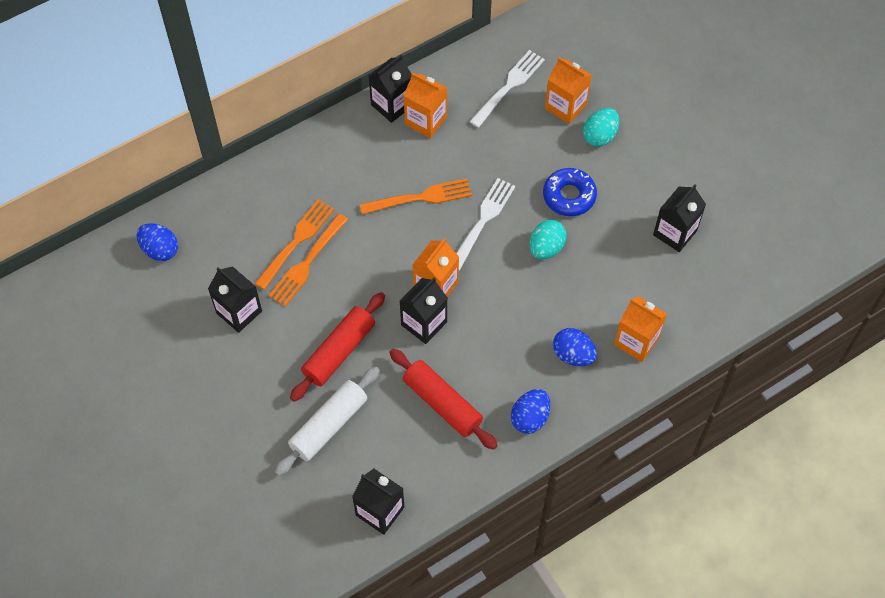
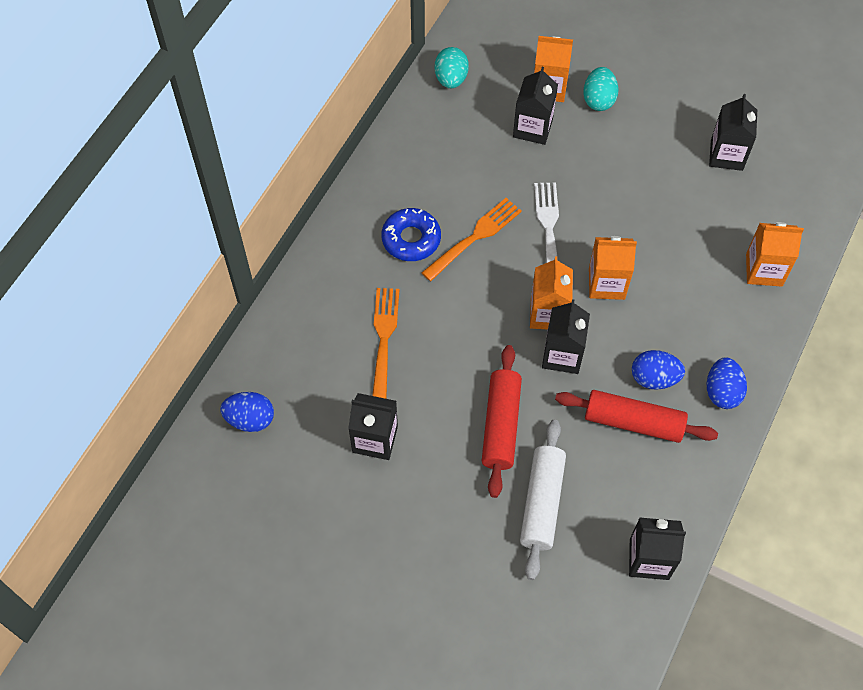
camera: 30 degrees left, 0 degrees up
(307, 262) = (409, 354): orange fork -> none
(392, 105) = (385, 163): black carton -> black carton (532, 128)
(425, 120) = (428, 162): orange carton -> orange carton (606, 283)
(508, 87) = (484, 94): white fork -> none
(546, 248) = (624, 226): turquoise egg -> turquoise egg (451, 79)
(569, 196) = (610, 168): blue donut -> blue donut (411, 239)
(573, 355) = (718, 312): blue egg -> blue egg (654, 378)

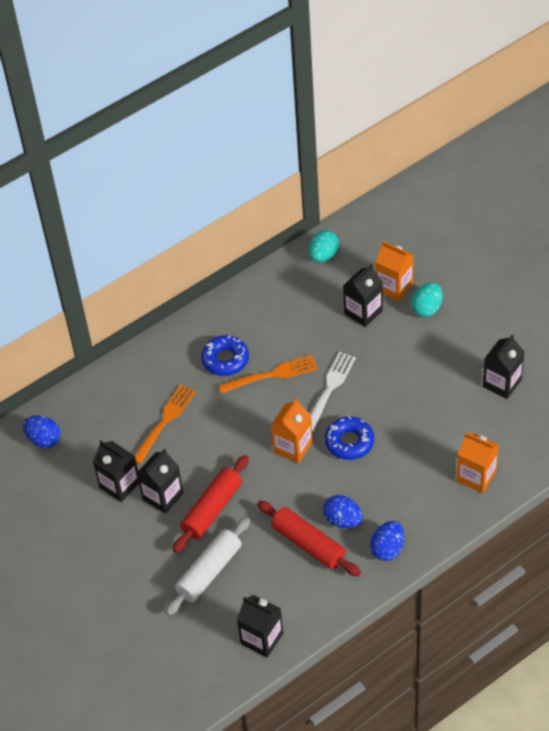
camera: 30 degrees right, 10 degrees down
(562, 355) = (285, 479): black carton -> black carton (163, 496)
(606, 283) = (349, 442): orange carton -> blue donut

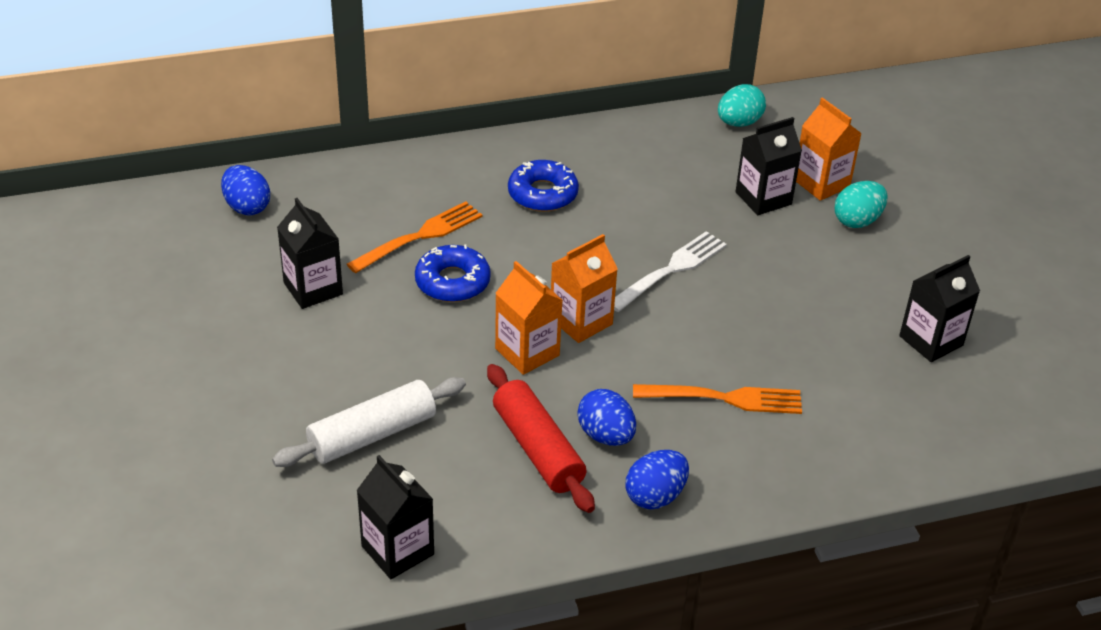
camera: 15 degrees right, 10 degrees down
(163, 496) = (363, 320): black carton -> none
(212, 509) = (422, 359): red rolling pin -> none
(271, 375) = (596, 229): orange fork -> orange fork (723, 398)
(349, 442) = (666, 341): blue donut -> blue donut (452, 282)
(476, 476) = (839, 446): orange carton -> orange carton (527, 352)

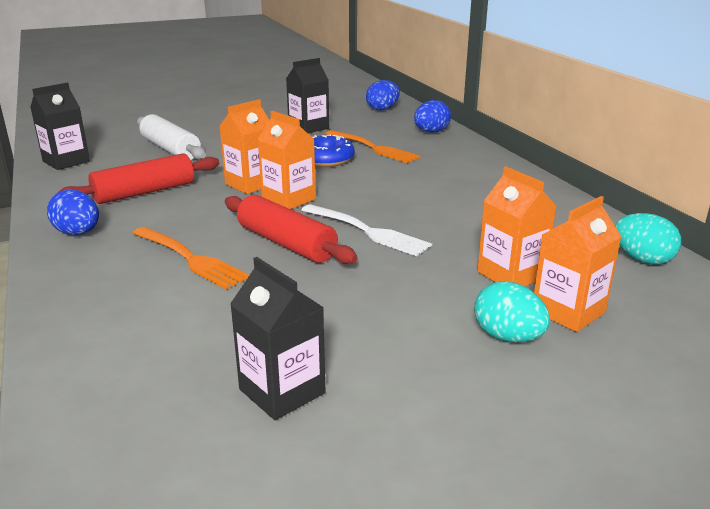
camera: 85 degrees right, 15 degrees down
(542, 194) = (448, 179): blue donut -> none
(605, 435) = (153, 213): blue egg -> blue egg (431, 132)
(694, 328) = (286, 243): none -> red rolling pin
(723, 398) = (189, 258): orange fork -> orange fork turned 45 degrees counterclockwise
(763, 198) = (511, 275): black carton -> orange carton

